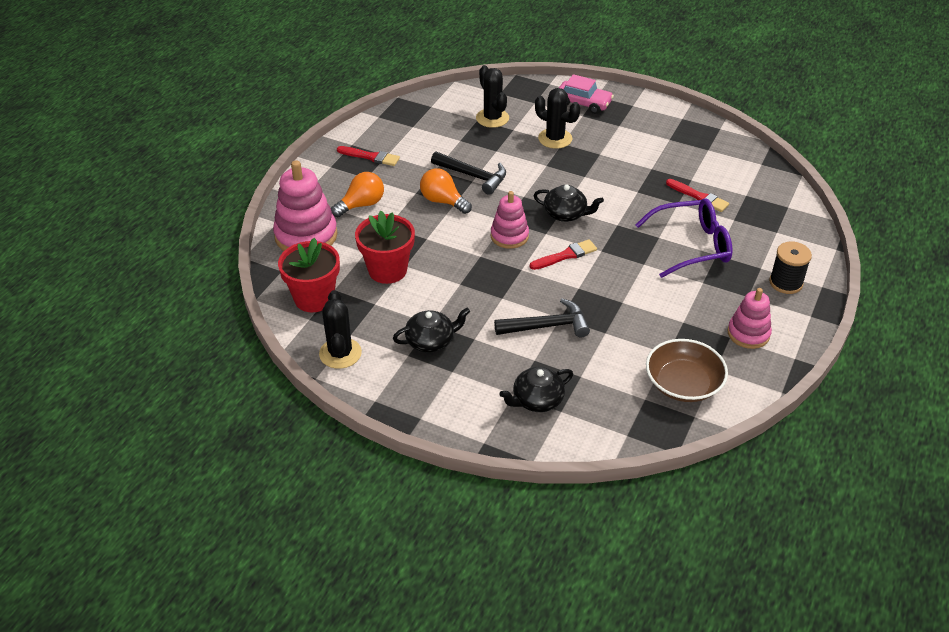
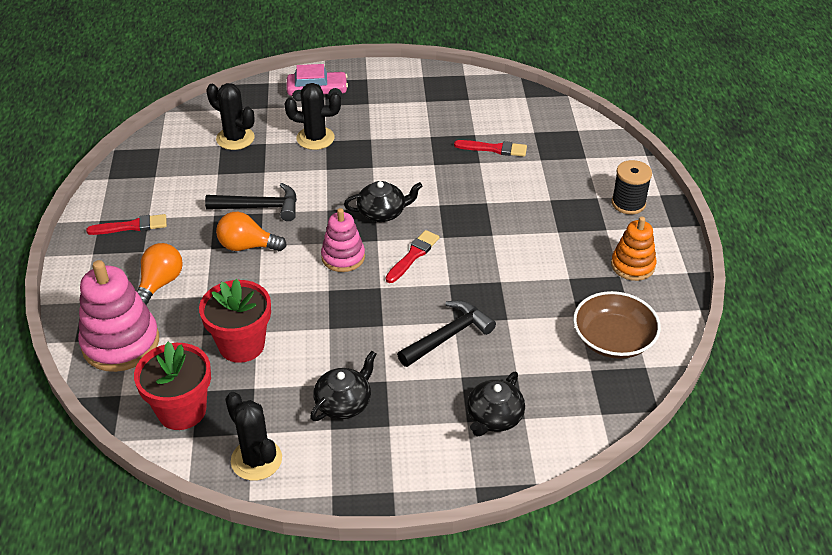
camera: 30 degrees left, 0 degrees up
(691, 246) = (522, 200): purple glasses -> none
(748, 333) = (632, 265): pink stacking toy -> orange stacking toy

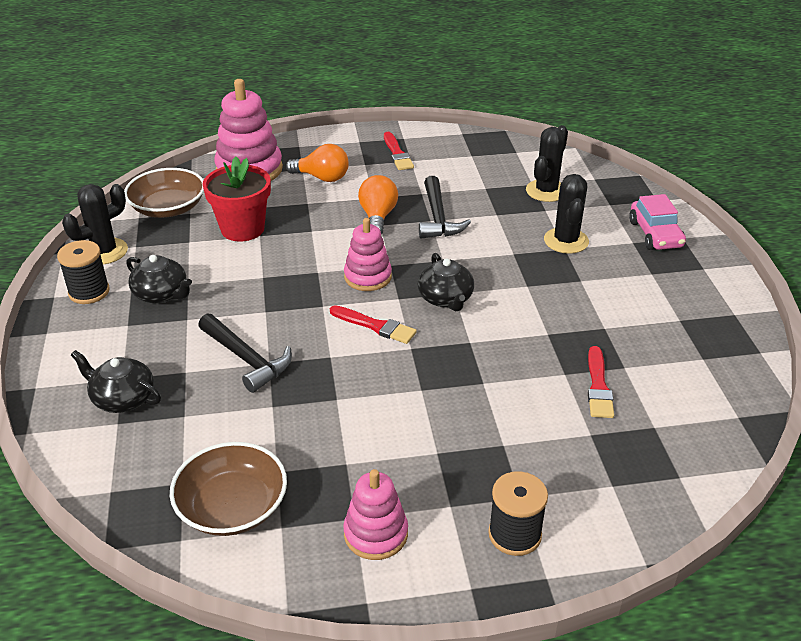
camera: 85 degrees right, 5 degrees down
(182, 410) = (168, 208): red flower pot -> brown bowl
(329, 464) = (89, 292): none -> black spool
(632, 265) = (376, 534): orange stacking toy -> pink stacking toy

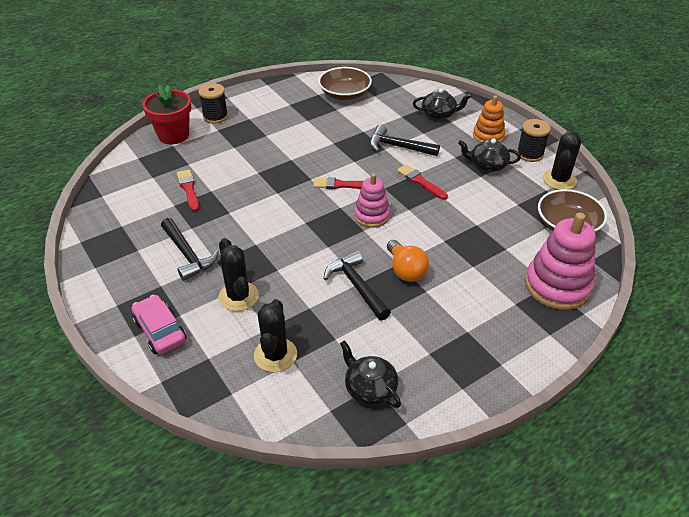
camera: 155 degrees right, 5 degrees up
(103, 335) = (488, 136): none -> orange stacking toy
(242, 229) = (494, 225): red flower pot -> red flower pot (173, 135)
(322, 178) = (488, 298): orange light bulb -> none
(376, 534) = (276, 102): pink stacking toy -> none
(397, 154) = (449, 358): red brush -> red brush (420, 181)
(445, 298) = (308, 216): black teapot -> black teapot (369, 388)
(615, 296) = (188, 255): none -> black hammer

